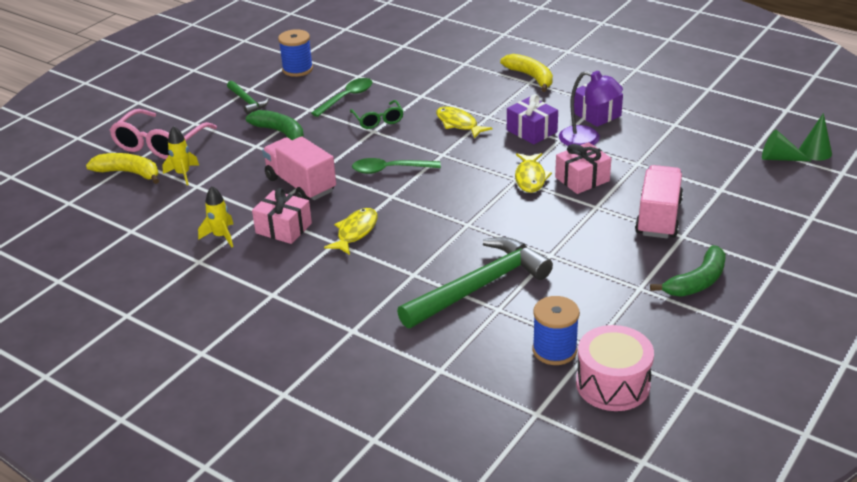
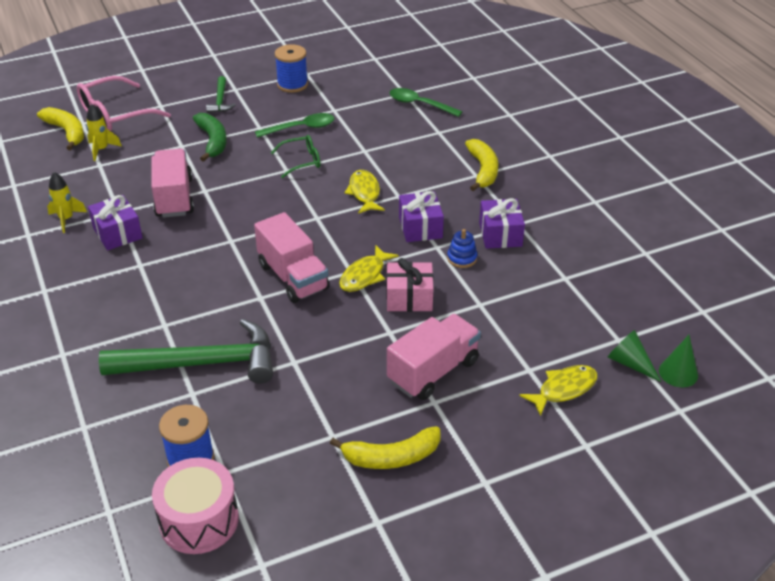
camera: 30 degrees right, 5 degrees up
(283, 228) = (117, 233): pink gift -> purple gift
(355, 232) = (165, 262): yellow fish -> yellow fish (563, 389)
(378, 120) = (302, 161): green glasses -> green glasses turned 120 degrees counterclockwise
(389, 170) = (257, 214): green spoon -> green spoon (419, 104)
(476, 201) = (293, 277): none -> pink truck
(588, 139) = (462, 258): purple lamp -> blue stacking toy
(697, 282) = (391, 457): green banana -> yellow banana

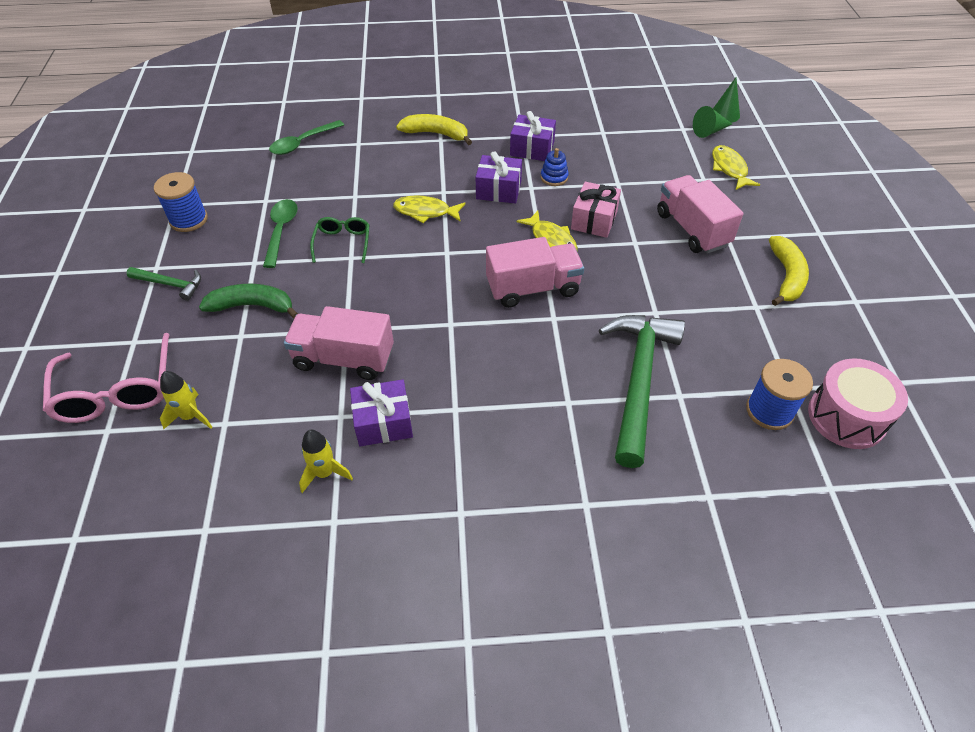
camera: 70 degrees left, 10 degrees up
(67, 132) = (116, 451): yellow banana -> none

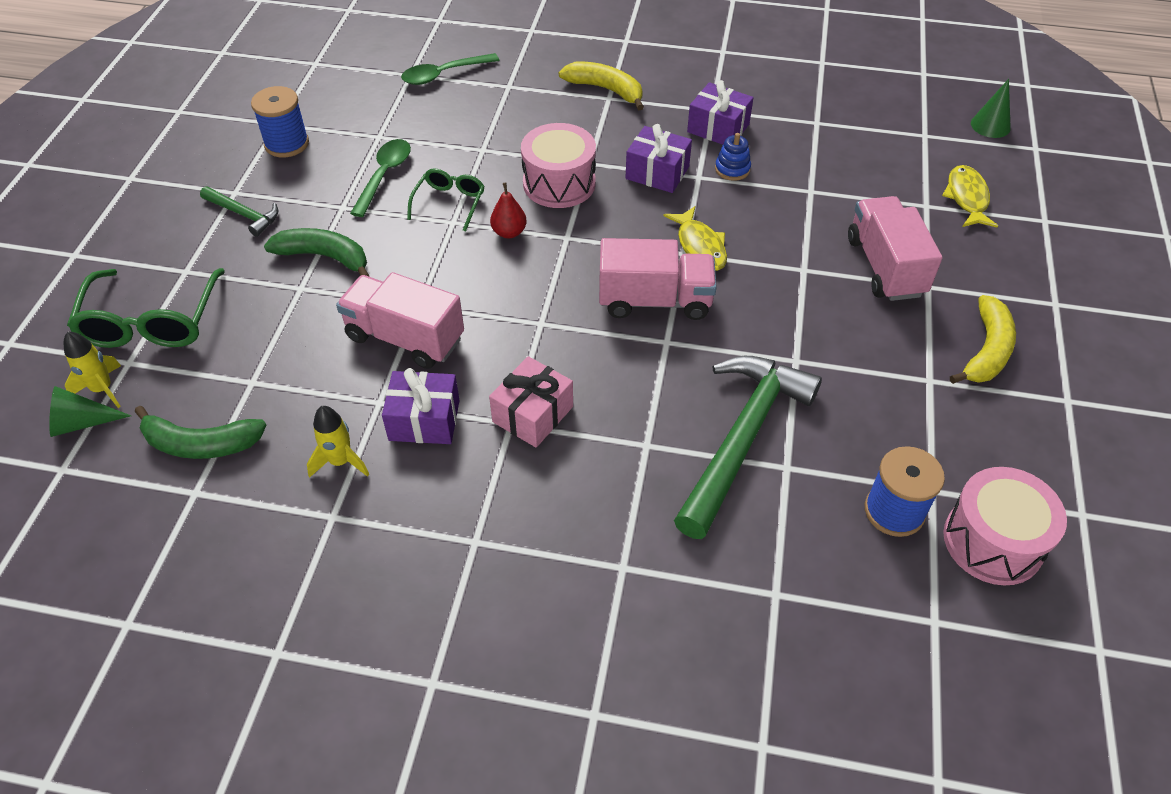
camera: 15 degrees right, 0 degrees up
(117, 391) = (151, 322): pink glasses -> green glasses
(190, 416) = (219, 366): yellow rocket -> yellow rocket (103, 389)
(196, 487) = (201, 444): none -> green banana
(399, 257) = (509, 232): none -> red pear
(425, 212) = (559, 183): yellow fish -> pink drum
(594, 220) = (762, 232): pink gift -> pink gift (533, 414)
(709, 131) = (959, 144): green cone -> green cone (81, 423)

